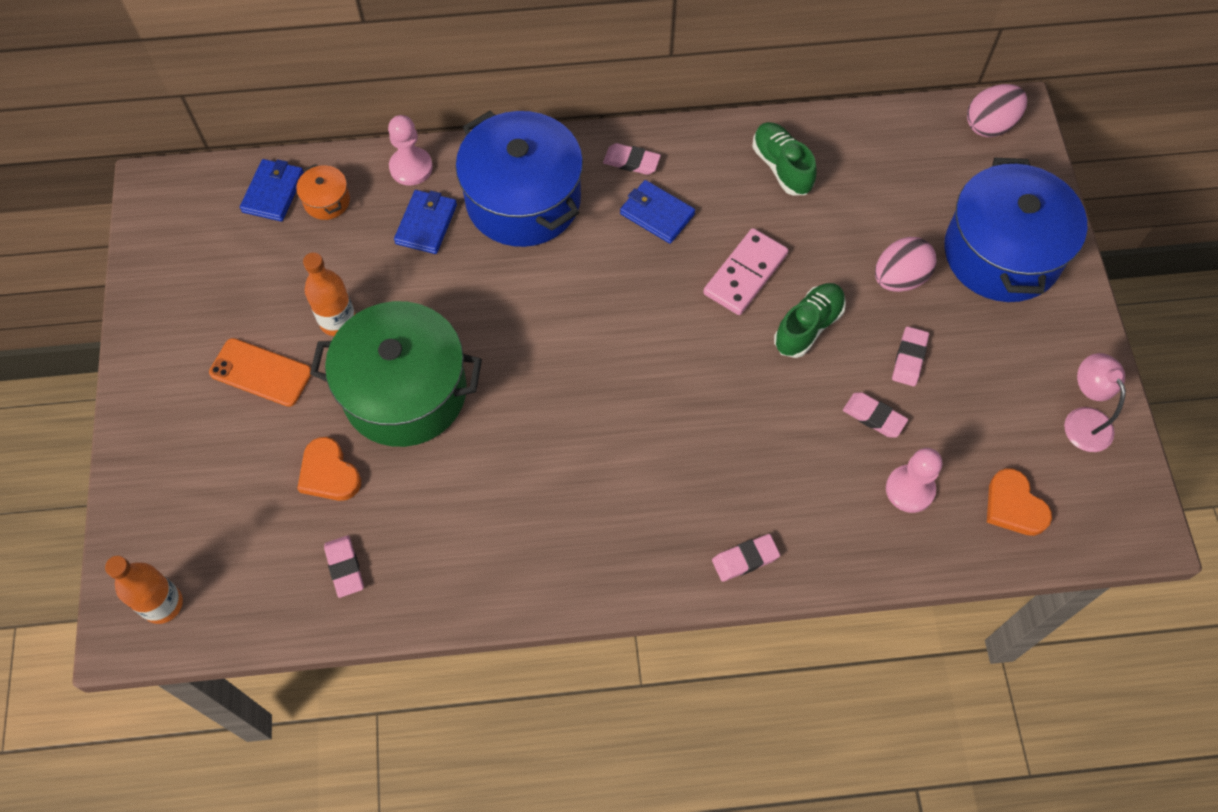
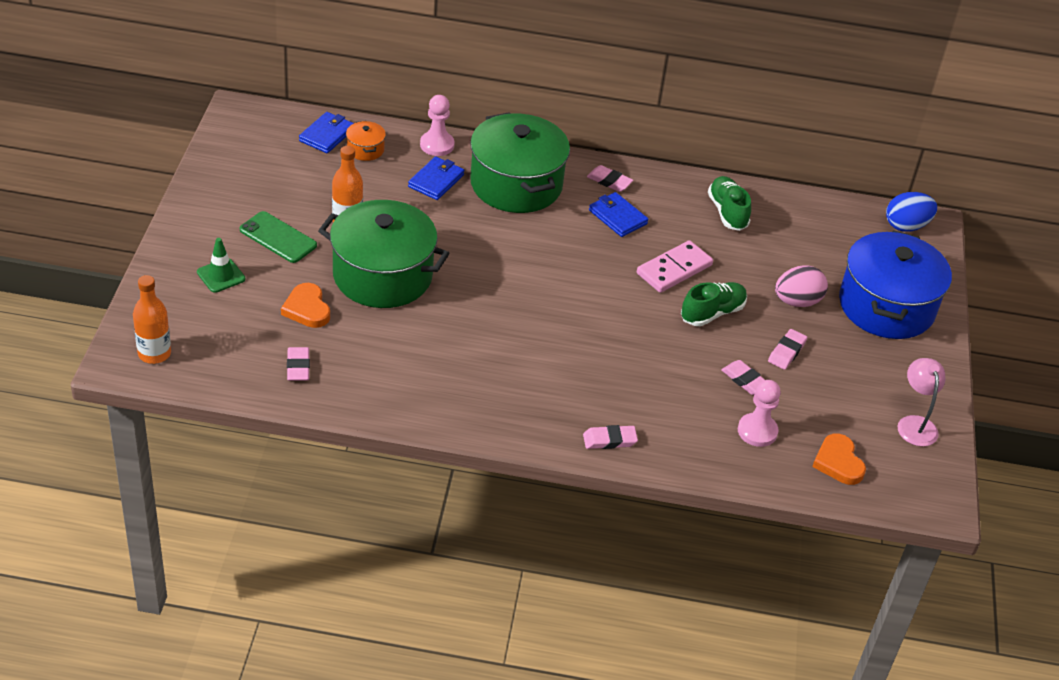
camera: 10 degrees right, 20 degrees down
(208, 454) = (221, 275): none -> green traffic cone
(261, 372) = (278, 237): orange phone -> green phone
(523, 200) = (516, 184): blue pot -> green pot
(990, 125) = (906, 226): pink egg -> blue egg

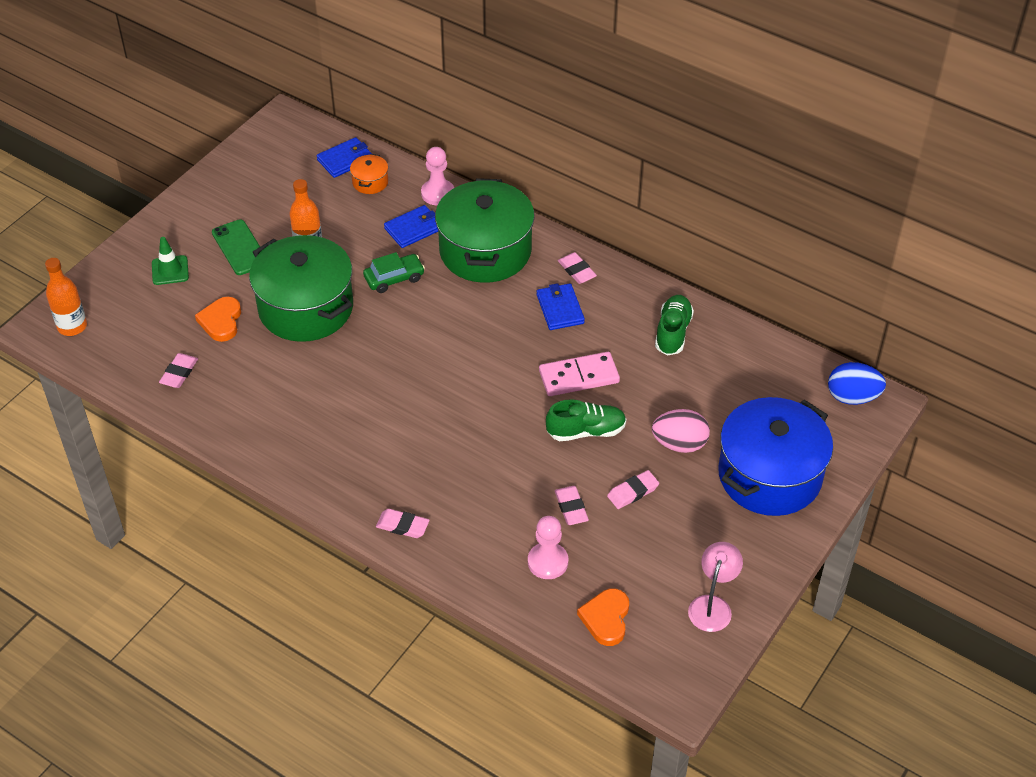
camera: 30 degrees right, 5 degrees up
(448, 228) = (394, 278): none -> green car

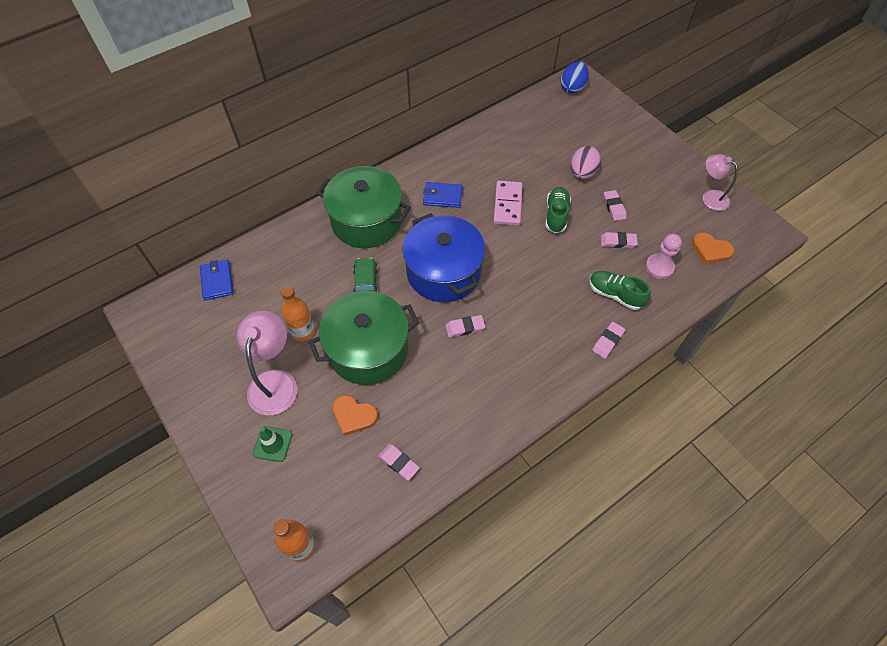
camera: 70 degrees left, 10 degrees up
(240, 247) = (275, 381): green phone -> pink lamp
(370, 182) = (253, 271): orange pot -> none
(413, 229) = (320, 257): blue wallet -> none
(438, 193) = (291, 232): pink pawn -> none
(576, 270) = (411, 177): pink eraser -> pink eraser (465, 327)
(673, 333) = (489, 147): green shoe -> green shoe (615, 295)
(769, 475) = (620, 141): blue pot -> blue pot (443, 272)

